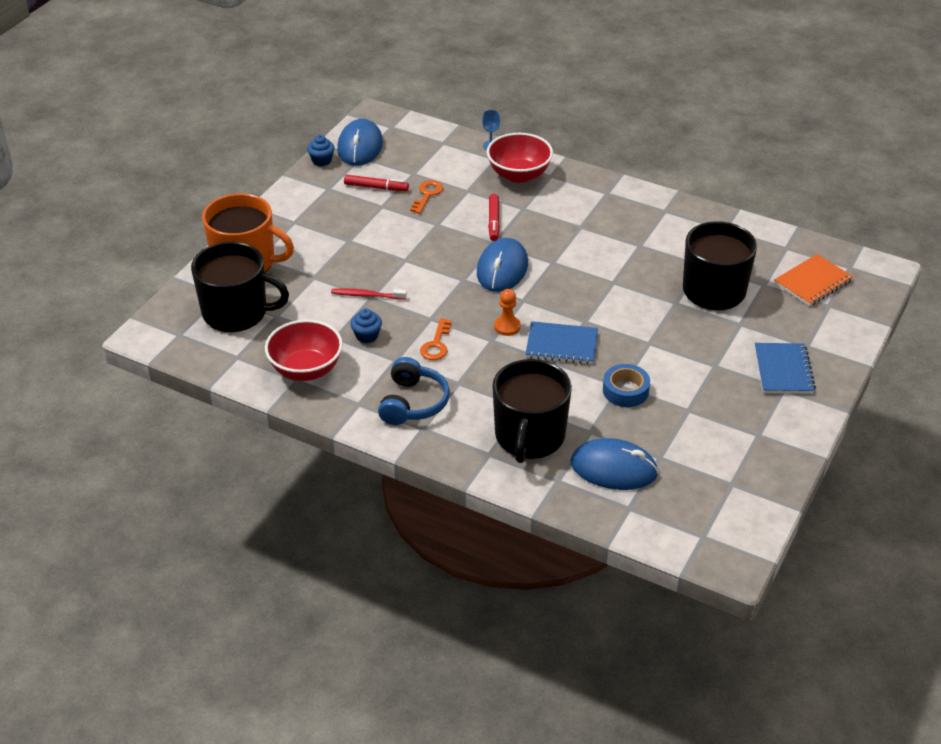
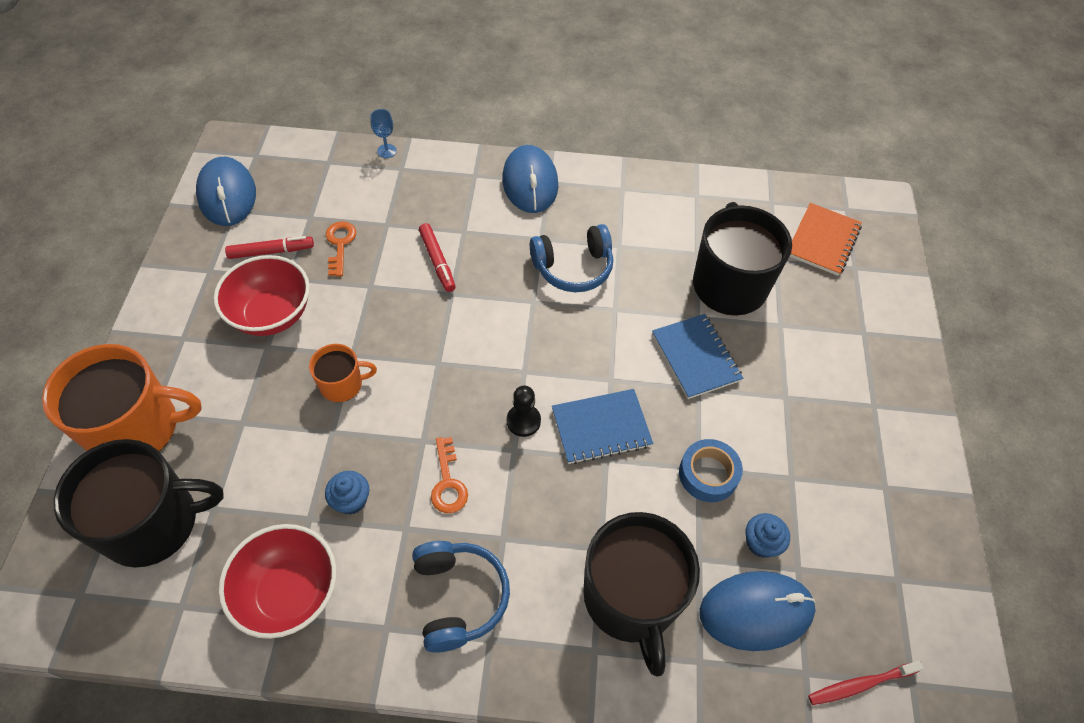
camera: 25 degrees left, 15 degrees up
(321, 160) = (185, 229): blue cupcake -> blue cupcake (761, 543)
(367, 295) = (325, 430): red toothbrush -> red toothbrush (860, 684)
(390, 274) = (342, 384): none -> orange mug
(502, 269) = (478, 331): blue mouse -> blue mouse (530, 182)
(507, 326) = (523, 421): orange pawn -> black pawn
(519, 175) = (438, 184): red bowl -> red bowl (272, 315)
(595, 250) = (573, 268): none -> blue headphones
(783, 370) = (860, 378): blue notebook -> blue notebook (695, 357)

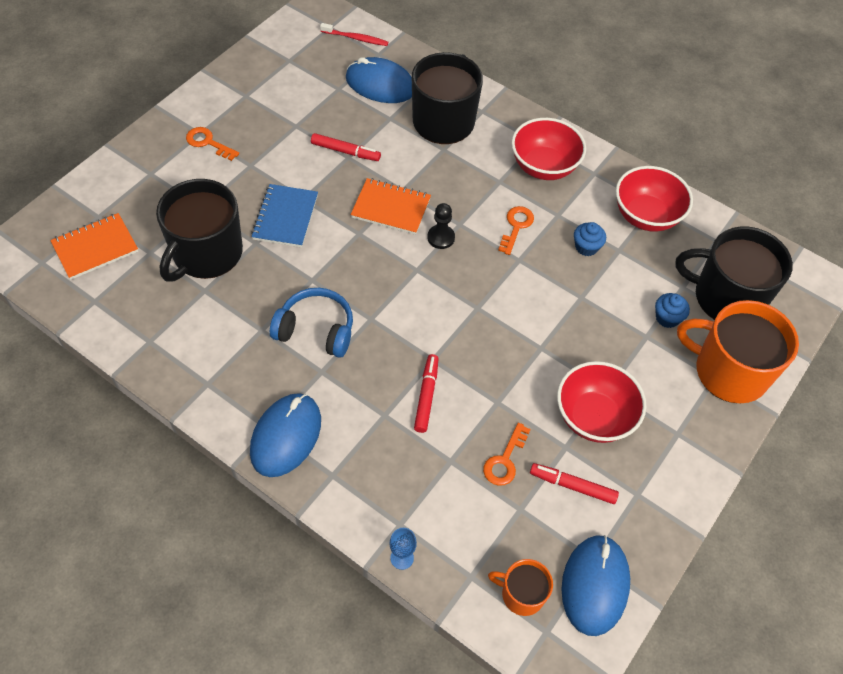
camera: 150 degrees left, 0 degrees up
(342, 384) = (559, 327): orange mug -> orange mug (521, 594)
(459, 597) = (544, 167): blue headphones -> red bowl
(601, 428) = (391, 208): blue notebook -> orange notebook
(708, 474) = (345, 151): blue tape -> red marker
(761, 543) = (347, 108): blue cupcake -> blue cupcake (667, 318)
(853, 399) = (208, 143): none -> orange key

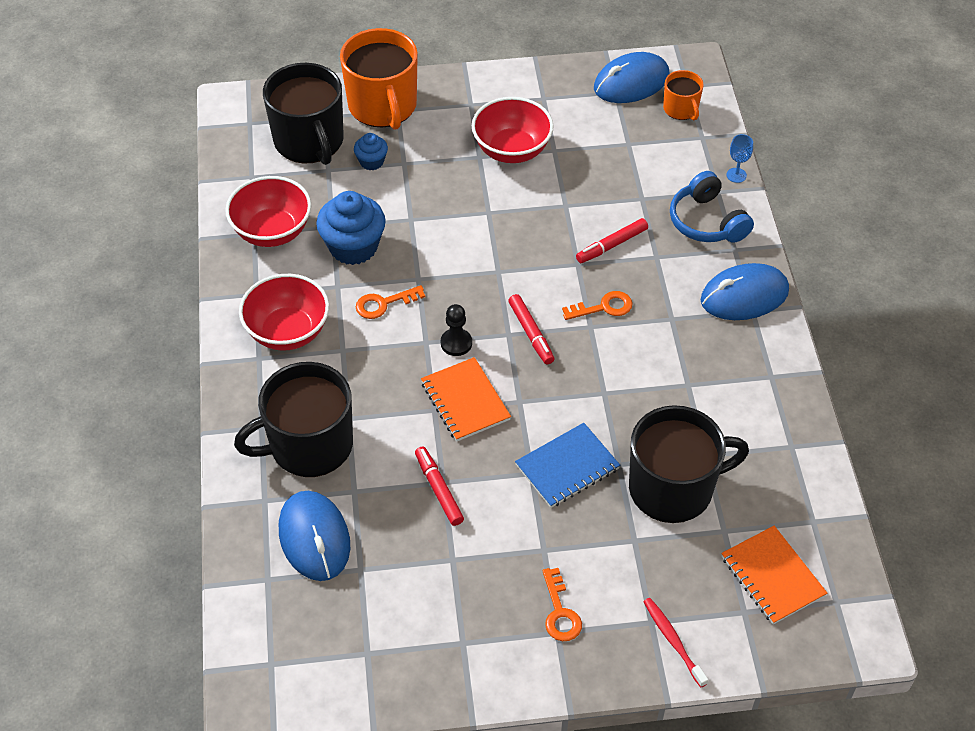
camera: 130 degrees left, 5 degrees down
(95, 248) = (772, 576): orange notebook -> orange notebook turned 45 degrees clockwise
(316, 330) = (644, 351): blue headphones -> blue headphones (707, 222)
(355, 38) = (264, 621): red toothbrush -> red toothbrush (673, 641)
(505, 460) = (605, 172): orange key -> orange key (603, 307)
(573, 486) = (578, 129): red marker -> red marker (531, 333)
(586, 247) = (353, 247): blue cupcake -> blue cupcake, size x1.91

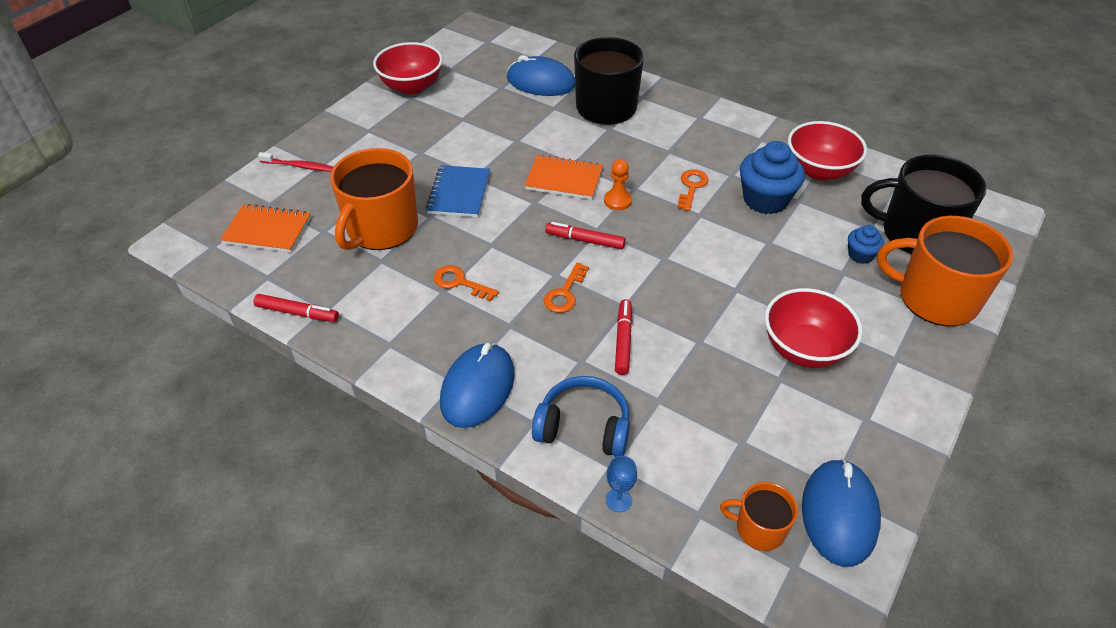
camera: 130 degrees right, 5 degrees down
(288, 332) = (710, 137): red bowl -> red bowl (411, 86)
(439, 490) = (513, 136): red marker -> red marker (297, 313)
(456, 343) = (617, 201): black pawn -> orange pawn
(560, 612) = (377, 137): orange key -> orange key (460, 282)
(673, 488) = (381, 229): black mug -> orange mug

